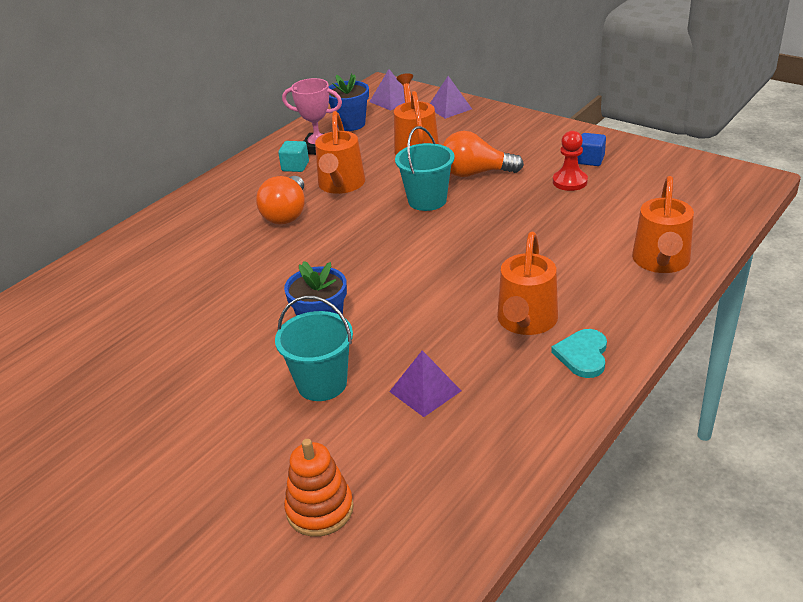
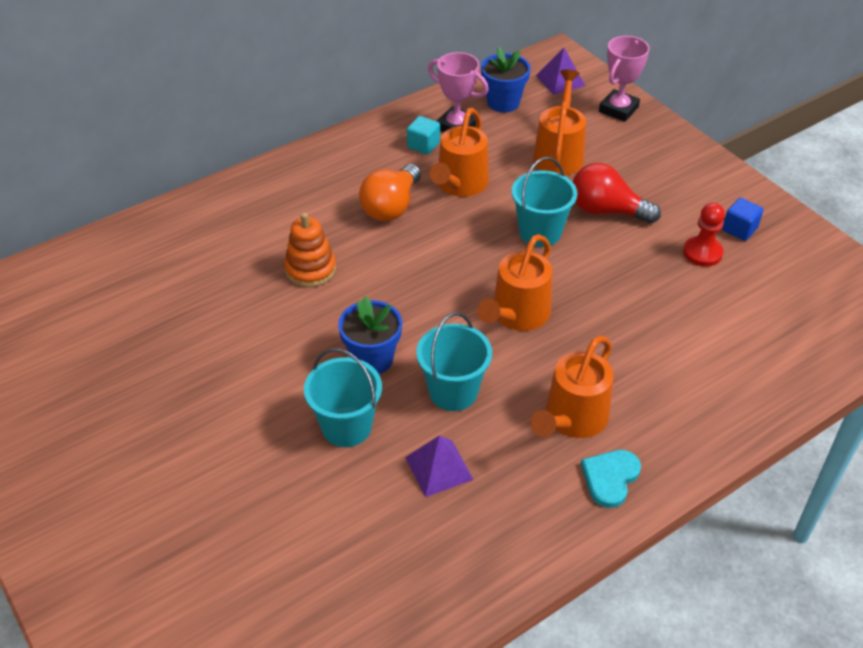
camera: 15 degrees right, 10 degrees up
(320, 509) = (292, 563): orange stacking toy -> orange stacking toy (310, 269)
(409, 330) = (453, 392): none -> turquoise bucket
(449, 108) = (618, 109): purple pyramid -> pink trophy
(475, 173) = (606, 211): orange light bulb -> red light bulb
(661, 262) = (748, 390): orange watering can -> orange watering can (517, 315)

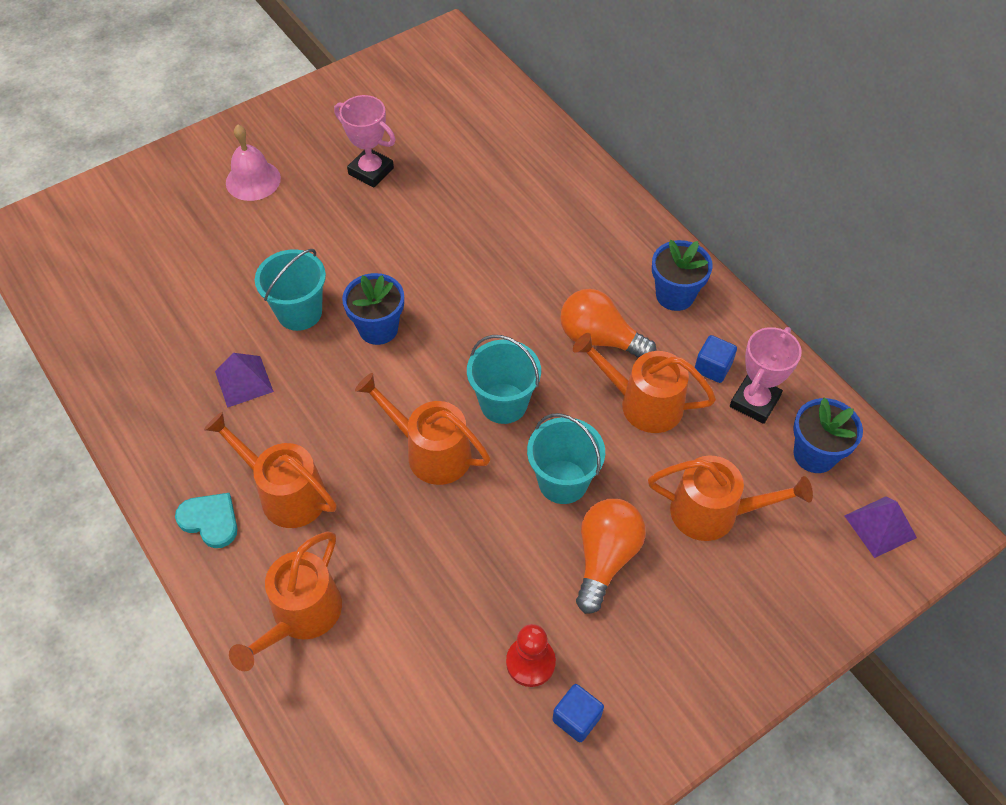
camera: 90 degrees right, 10 degrees up
(130, 492) = (253, 180): none -> pink bell
(310, 269) = (500, 275): orange stacking toy -> none
(345, 161) = (675, 295): none -> blue flower pot
(423, 145) = (712, 367): turquoise cube -> blue cube
(453, 392) = (331, 393): turquoise bucket -> turquoise bucket (503, 403)
(606, 211) = (605, 558): red light bulb -> orange light bulb
(618, 109) = (824, 596): pink trophy -> pink trophy (371, 171)
(696, 397) = (301, 616): none -> orange watering can

